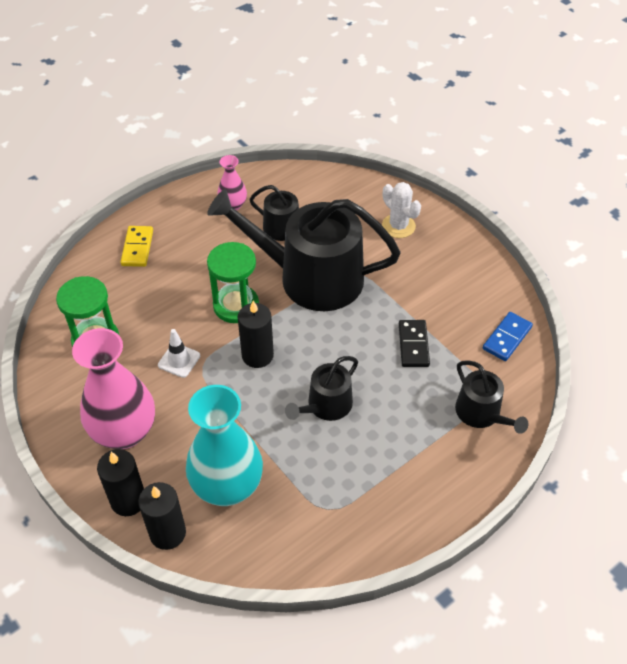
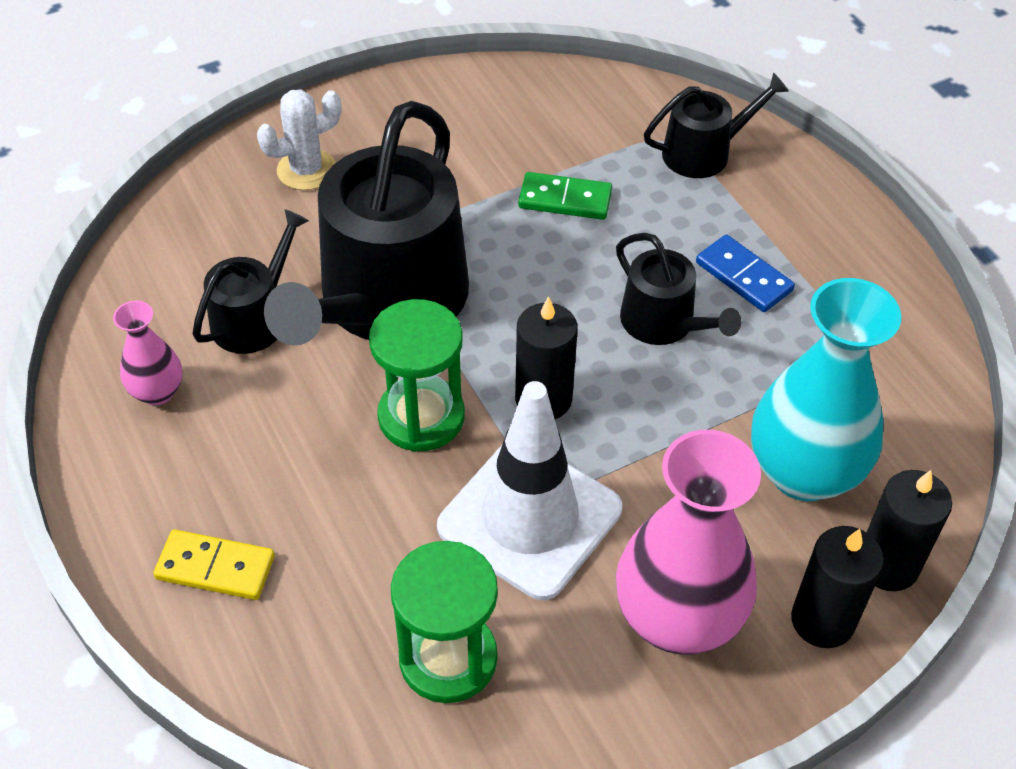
camera: 80 degrees left, 0 degrees up
(179, 360) = (529, 518): white traffic cone -> white traffic cone, size x2.27
(413, 345) = (565, 199): black domino -> green domino
(507, 338) = (575, 98): blue domino -> blue domino (744, 276)

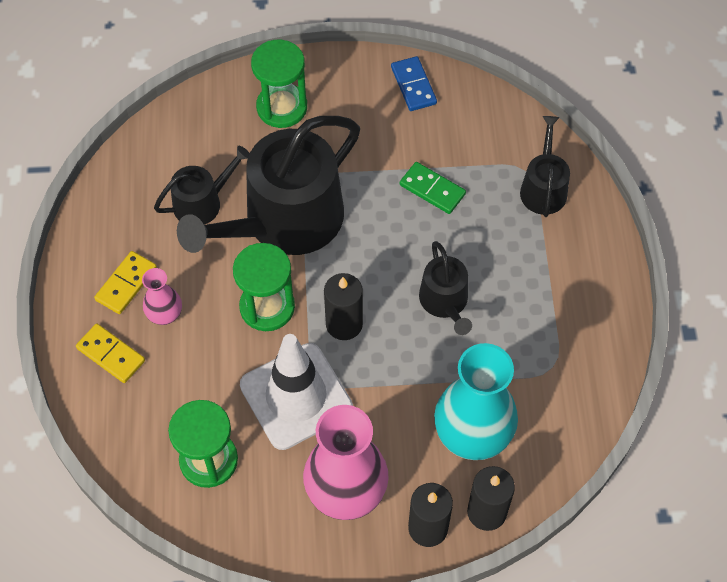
camera: 25 degrees right, 10 degrees up
(157, 392) = (127, 231): pink vase -> pink vase (165, 314)
(191, 462) = (126, 284): none -> yellow domino
(306, 170) = (282, 107): white cactus -> green hourglass
(704, 152) = (543, 188): black watering can -> black watering can turned 90 degrees counterclockwise
(744, 276) = (515, 289): blue domino -> blue domino (413, 85)

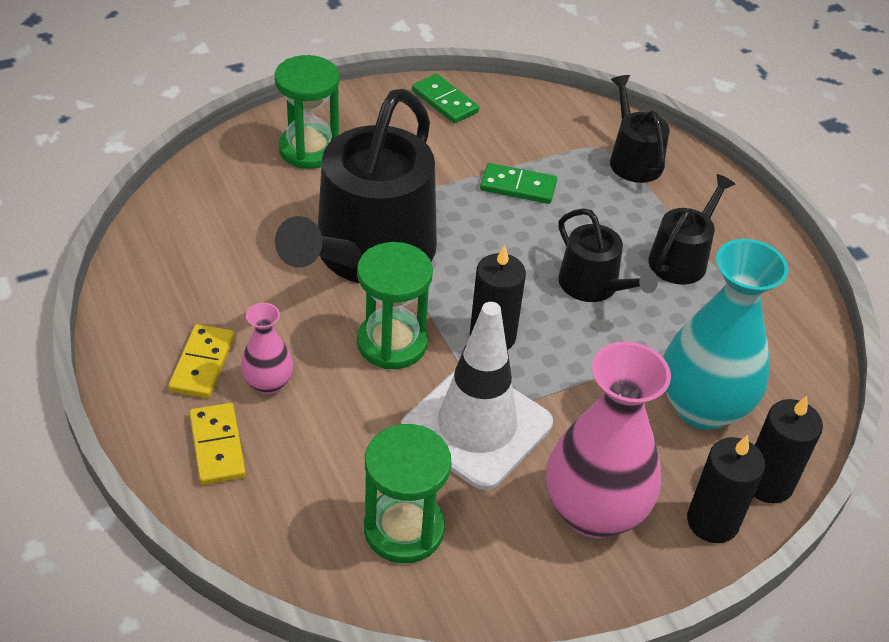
camera: 25 degrees left, 15 degrees down
(111, 355) = (217, 446): yellow domino -> yellow domino turned 60 degrees clockwise
(203, 202) = (260, 258): black watering can -> black watering can (682, 258)
(413, 85) = (445, 101): blue domino -> green domino

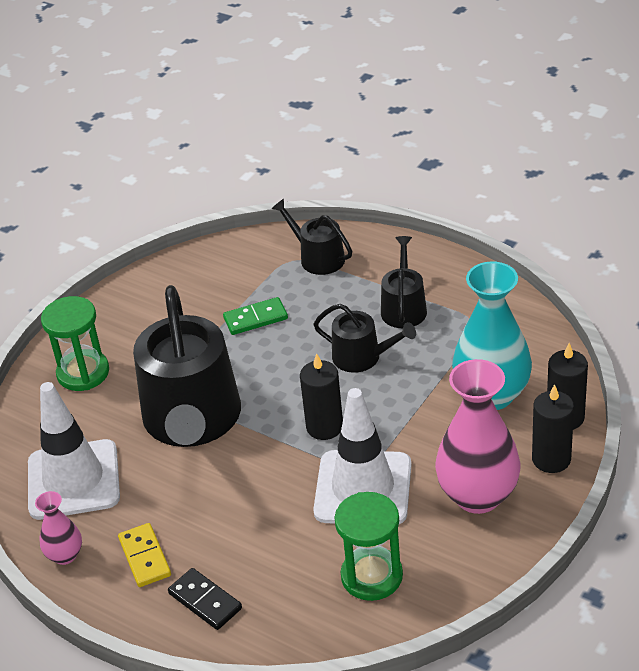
camera: 25 degrees left, 5 degrees down
(208, 247) = (73, 480): none -> white traffic cone
(217, 446) = (205, 601): yellow domino -> black domino
(268, 383) = (202, 543): pink vase -> pink vase (65, 555)
(392, 343) = (262, 469): green hourglass -> none
(445, 101) = (151, 286): green domino -> none

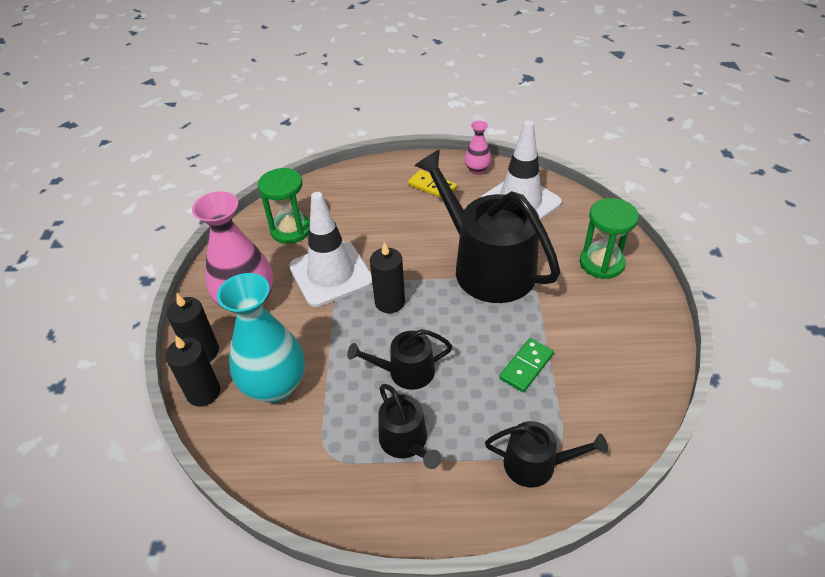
camera: 145 degrees right, 5 degrees up
(205, 601) = (378, 182): black domino -> none

